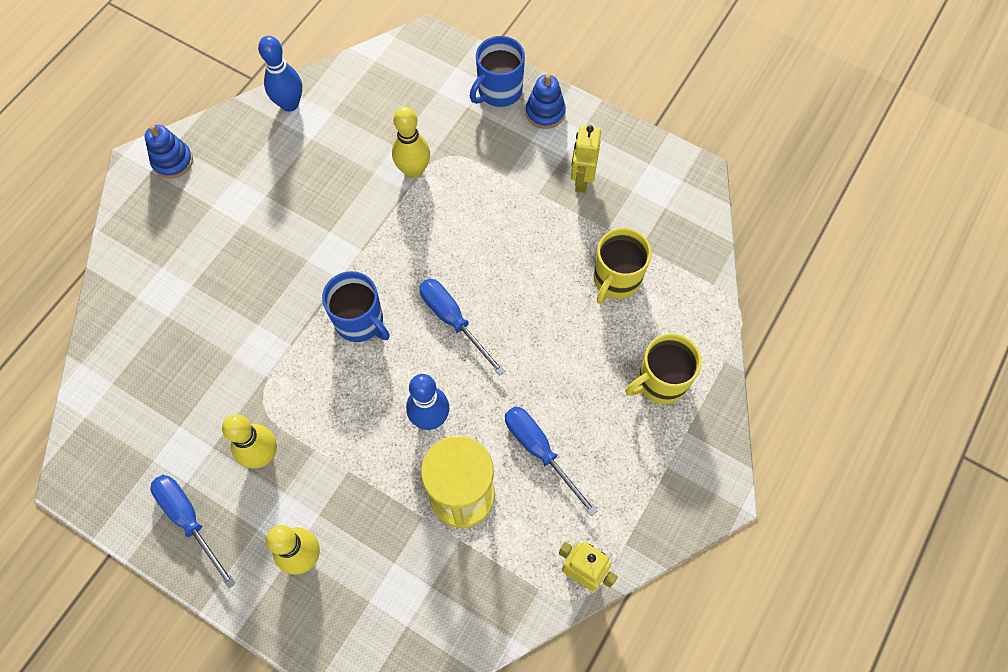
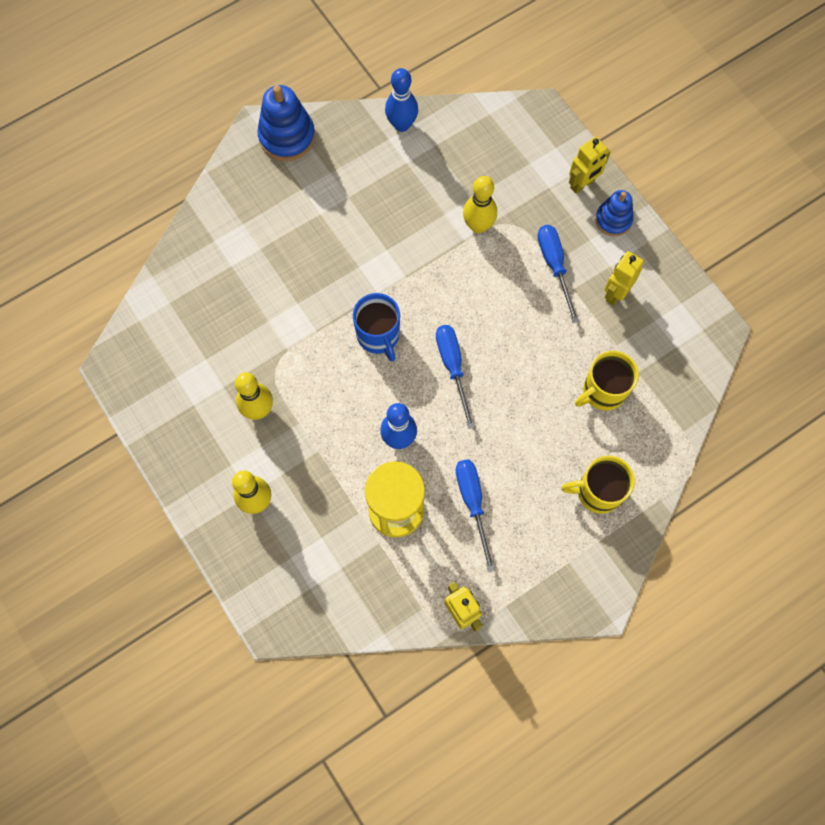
camera: 25 degrees right, 5 degrees up
(173, 161) = (287, 137): blue stacking toy -> blue stacking toy, size x1.57
(189, 520) = (184, 435): blue screwdriver -> blue screwdriver (554, 266)
(499, 91) = (582, 184): blue mug -> yellow robot

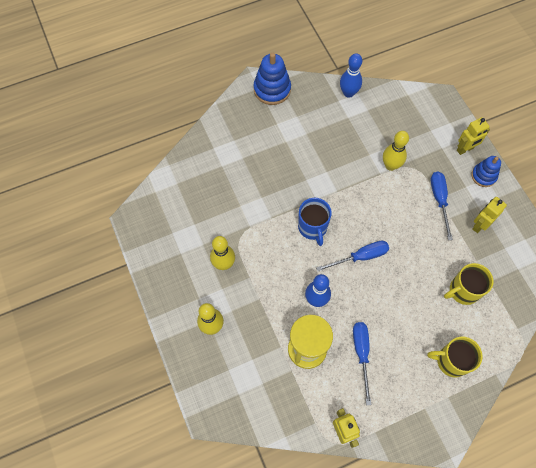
camera: 10 degrees right, 5 degrees down
(453, 367) = (360, 257): blue screwdriver -> blue screwdriver turned 75 degrees clockwise

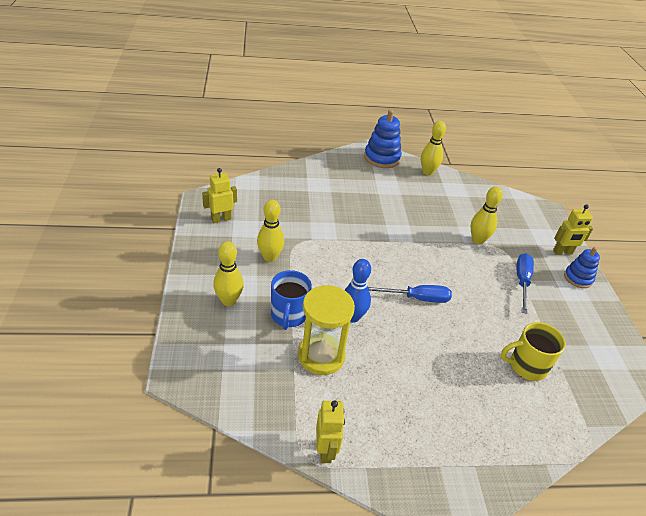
camera: 15 degrees right, 25 degrees down
(313, 227) = (376, 260): blue mug -> blue mug (288, 315)
(321, 91) = (427, 172): none -> yellow bowling pin
(348, 93) = (454, 180): blue bowling pin -> none
(361, 354) = (382, 382): blue screwdriver -> none
(451, 361) = (491, 429): yellow mug -> none
(479, 225) = (563, 316): yellow robot -> yellow robot (221, 219)

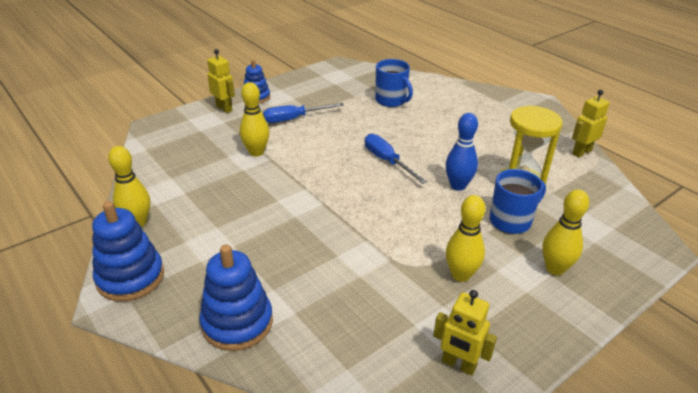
camera: 120 degrees left, 5 degrees down
(319, 173) = (237, 322): none -> blue stacking toy
(526, 366) = (391, 100): yellow mug -> blue mug

